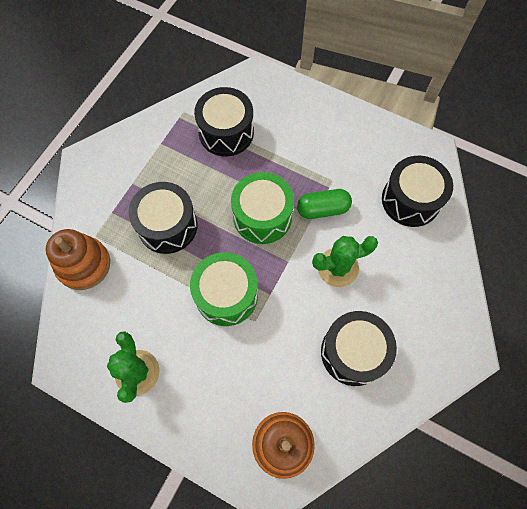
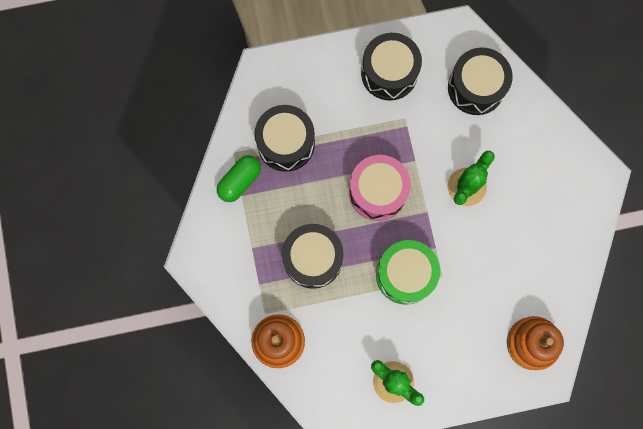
camera: 40 degrees left, 10 degrees up
(262, 216) = (377, 192): green drum -> pink drum
(323, 209) = (417, 149): green capsule -> green capsule (240, 181)
(353, 352) = (527, 241): black drum -> black drum (389, 73)

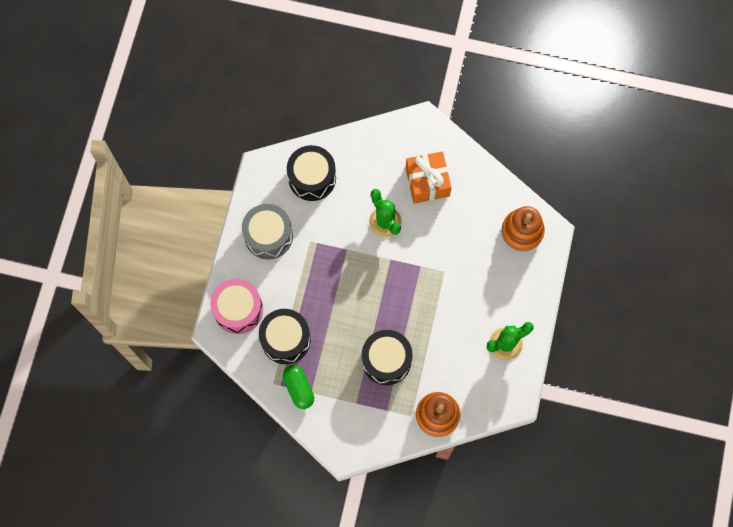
camera: 65 degrees left, 5 degrees down
(377, 192) = (357, 288): pink drum -> pink drum (238, 310)
(389, 73) = (268, 236): black drum -> grey drum
(405, 274) = (430, 297): green drum -> none
(535, 211) = (427, 182): none -> orange gift

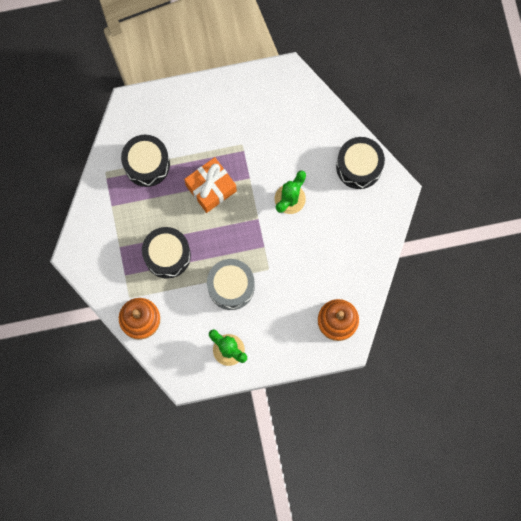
camera: 65 degrees right, 5 degrees up
(238, 310) = (154, 114): pink drum -> none
(268, 236) = (230, 108): grey drum -> grey drum (231, 287)
(299, 388) = (110, 194): green capsule -> none
(312, 178) = (299, 119): black drum -> black drum (359, 166)
(427, 182) = (343, 218): orange gift -> orange gift (211, 188)

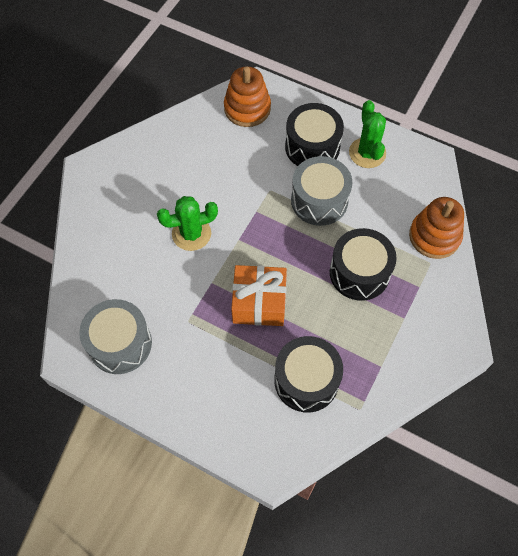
camera: 140 degrees left, 15 degrees down
(267, 101) = (120, 343): none -> grey drum
(359, 166) = (99, 213): black drum -> black drum (312, 147)

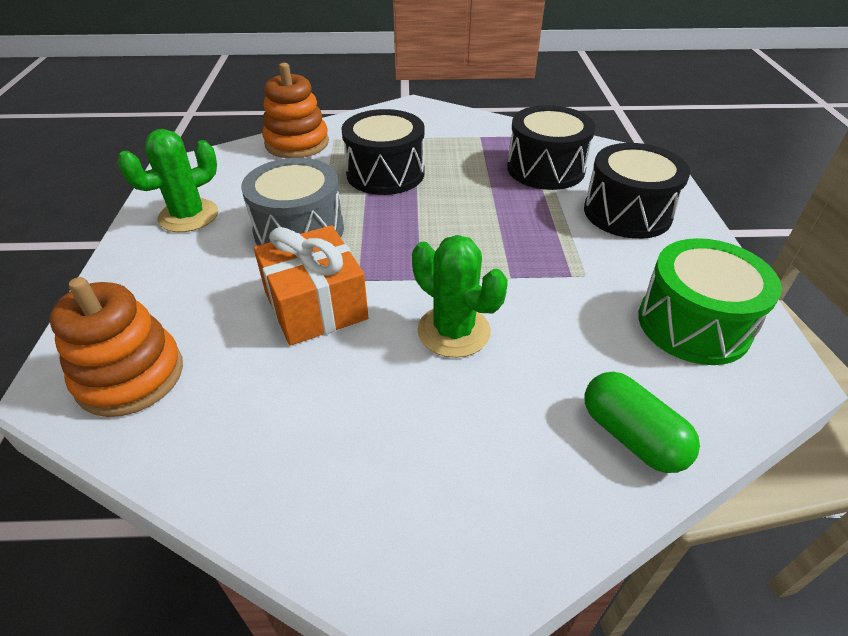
camera: 120 degrees left, 20 degrees down
(90, 265) = (631, 436): none -> green capsule
(120, 343) = (693, 324): grey drum -> green drum
(259, 303) = (495, 227): orange gift -> orange gift (315, 305)
(312, 147) = (198, 266): black drum -> black drum (627, 213)

